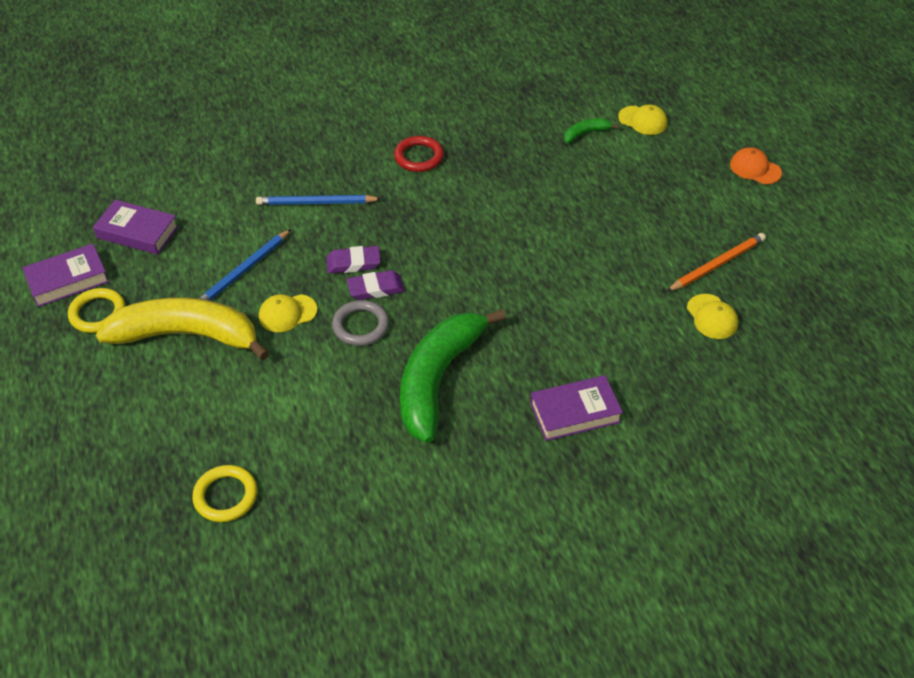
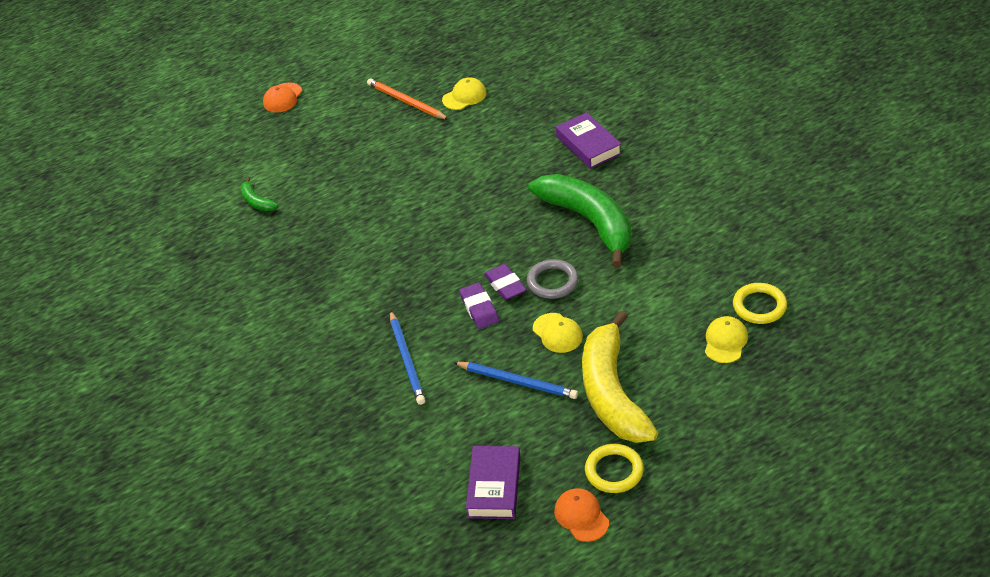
camera: 100 degrees left, 5 degrees down
(68, 280) = (581, 516): purple book -> orange cap
(419, 157) = (318, 305): red ring -> none
(438, 379) = (589, 222): green banana -> green banana turned 135 degrees counterclockwise
(643, 120) = (229, 170): yellow cap -> yellow cap (725, 341)

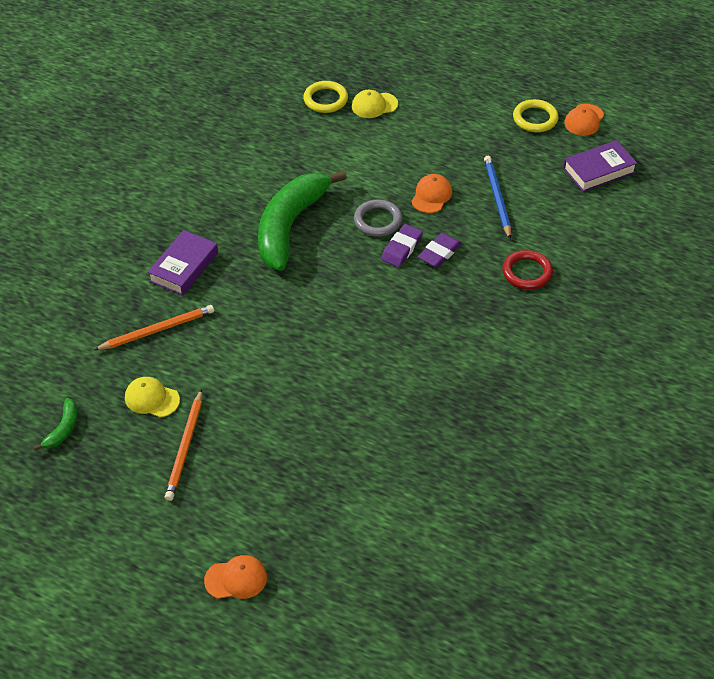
camera: 125 degrees left, 5 degrees up
(256, 201) = (418, 497): green banana -> green banana (63, 429)
(407, 360) = (527, 272): blue pencil -> red ring
(530, 114) = (157, 330): none -> orange pencil
(557, 333) = (431, 195): yellow cap -> orange cap
(612, 393) = (467, 144): yellow banana -> none

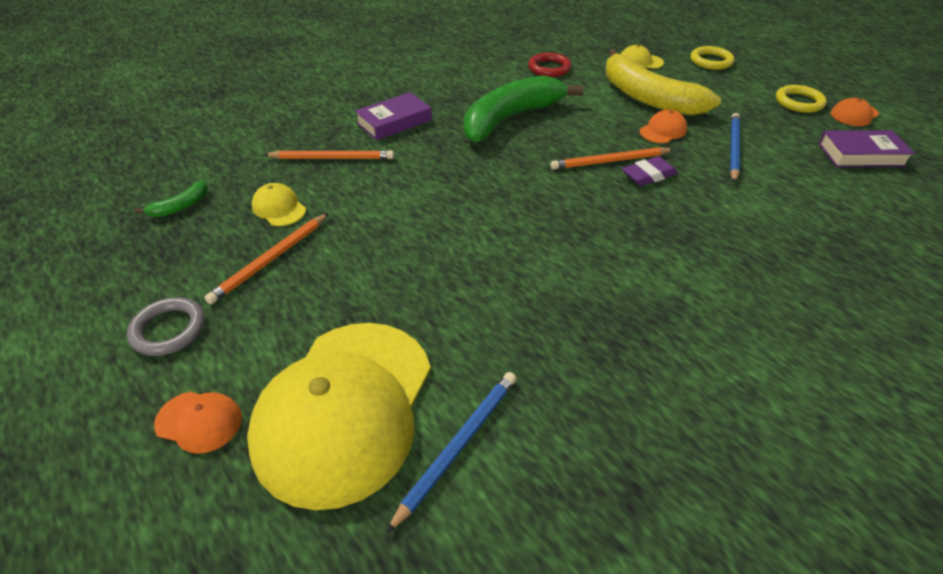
camera: 25 degrees right, 5 degrees down
(325, 99) = (598, 50): yellow ring -> yellow ring (711, 61)
(326, 532) = (345, 408): none -> yellow cap
(378, 221) = (597, 135): grey ring -> grey ring (169, 329)
(401, 156) = (647, 97): none -> yellow banana
(402, 248) = (610, 161): purple eraser -> orange pencil
(412, 524) = (458, 445): none -> blue pencil
(527, 272) = (743, 217): red ring -> red ring (549, 68)

